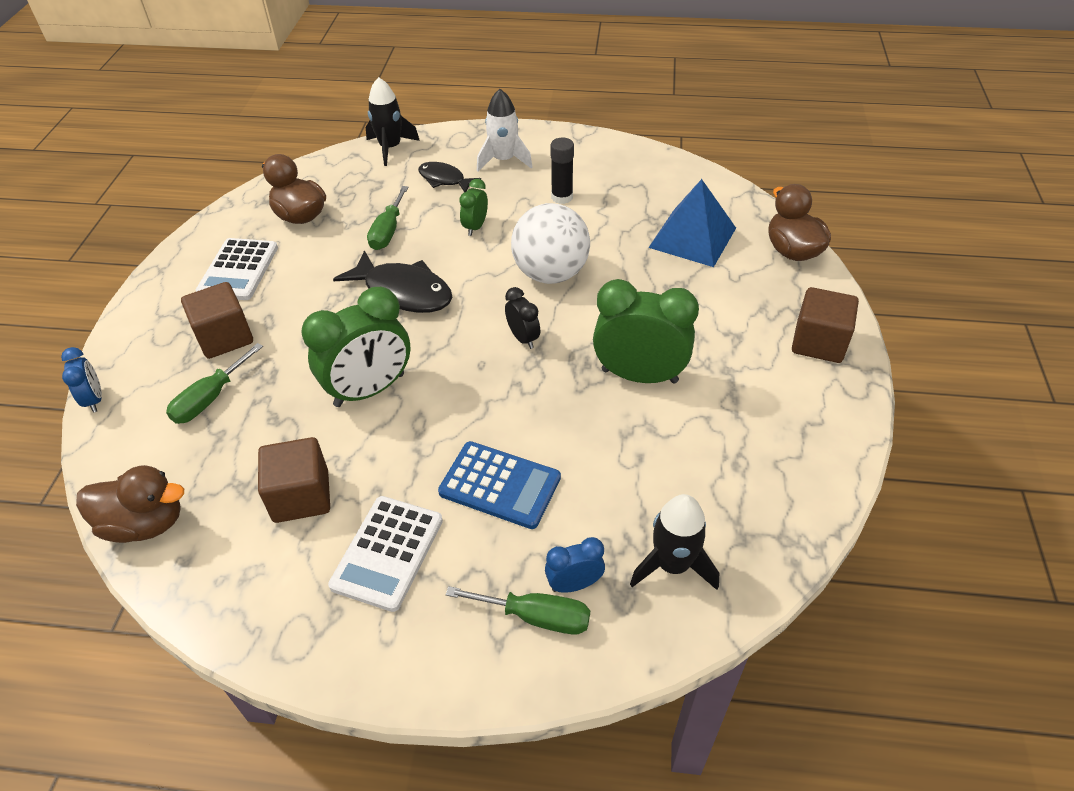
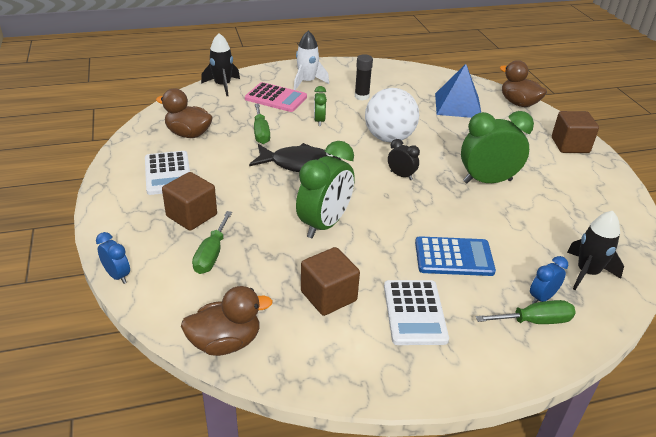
camera: 25 degrees left, 10 degrees down
(444, 179) = (276, 98): black fish -> pink calculator

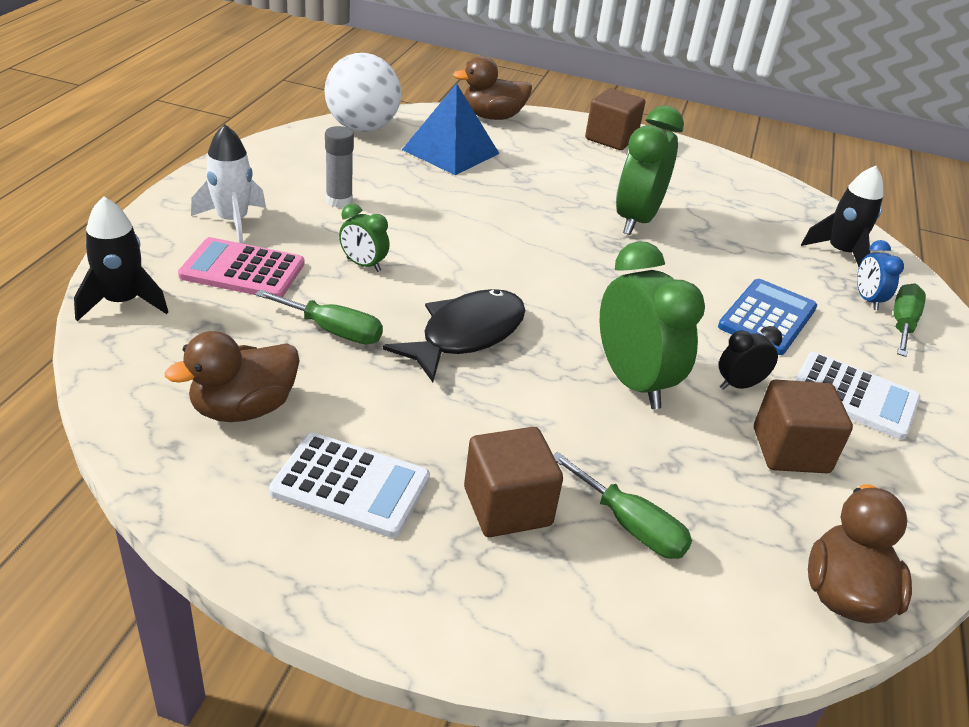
camera: 60 degrees left, 0 degrees up
(117, 275) = (616, 669): blue clock -> none
(276, 98) = (242, 270): pink calculator -> pink calculator turned 135 degrees counterclockwise
(361, 96) = (339, 201): black glue stick -> grey glue stick
(389, 138) = (473, 234): white ball -> white ball (362, 128)
(401, 175) = (571, 269): black clock -> black clock (739, 385)

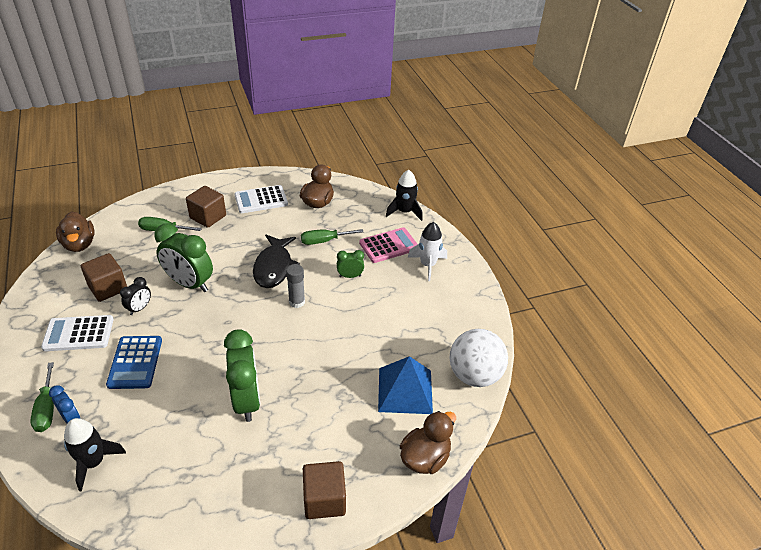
camera: 145 degrees right, 5 degrees up
(339, 201) = (406, 306): grey glue stick -> grey glue stick (297, 302)

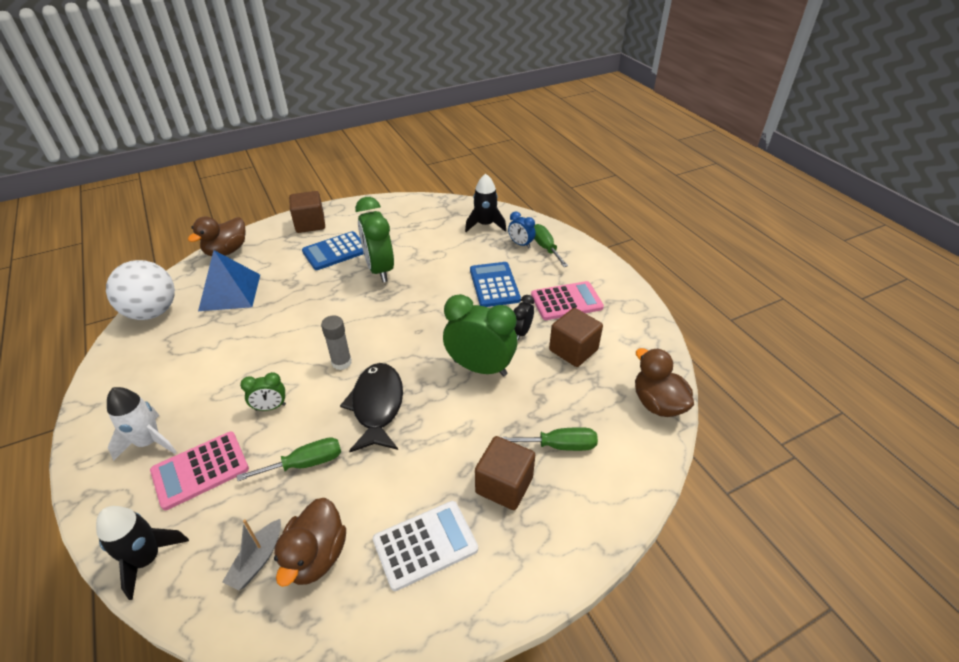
camera: 175 degrees right, 0 degrees up
(78, 333) = (566, 301): white calculator -> pink calculator
(293, 438) = (335, 251): none -> blue calculator
(347, 205) = (257, 560): none -> grey boat

